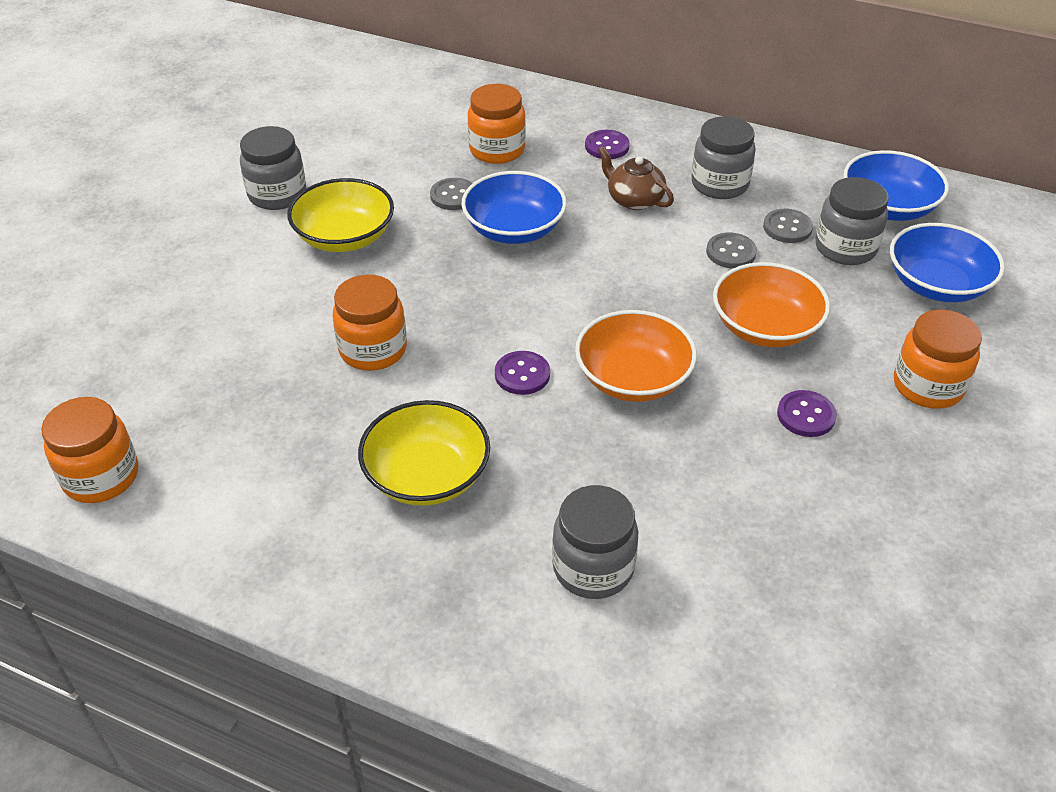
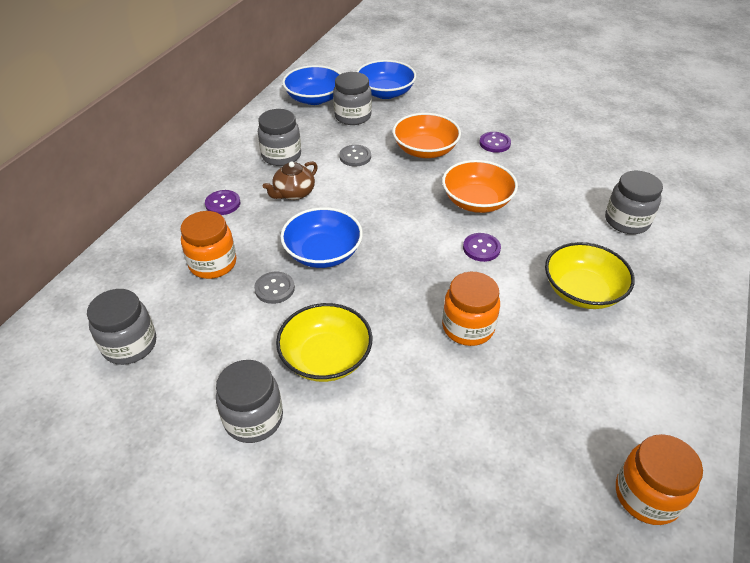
camera: 90 degrees left, 0 degrees up
(382, 114) = (130, 345): none -> grey jar
(787, 228) = (331, 134): grey button -> none
(927, 386) = (466, 105): orange jar -> none

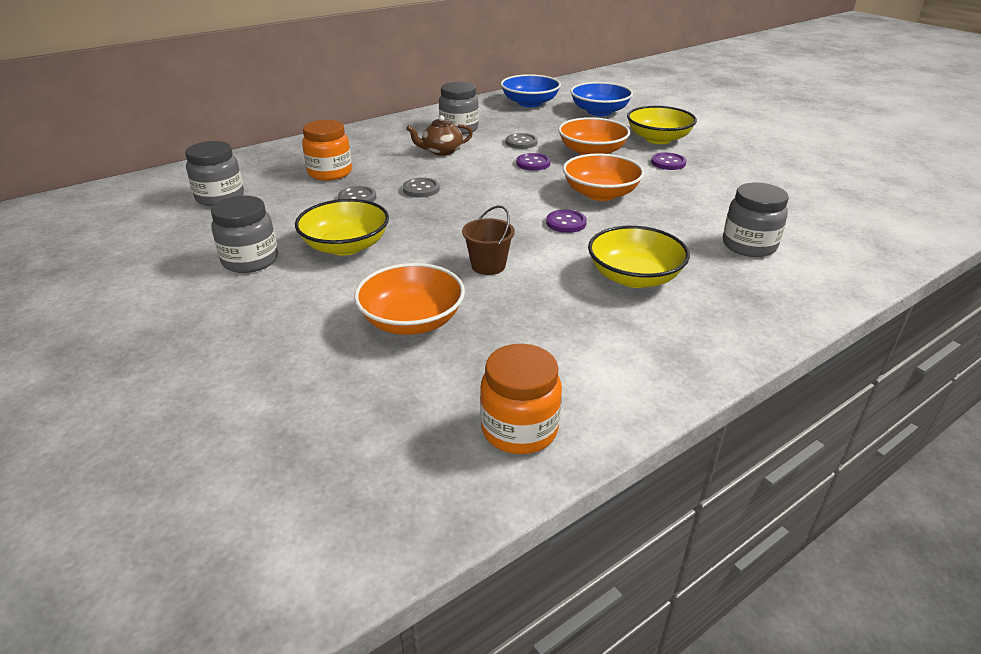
camera: 30 degrees right, 10 degrees down
(223, 204) = (379, 144): purple button -> purple button (533, 163)
(323, 253) = (421, 189): blue bowl -> grey button
(352, 116) = (550, 119): grey jar -> none
(462, 115) = (658, 139): none -> yellow bowl
(468, 327) = (488, 266): orange jar -> brown bucket
(468, 422) = (412, 321): none -> orange bowl

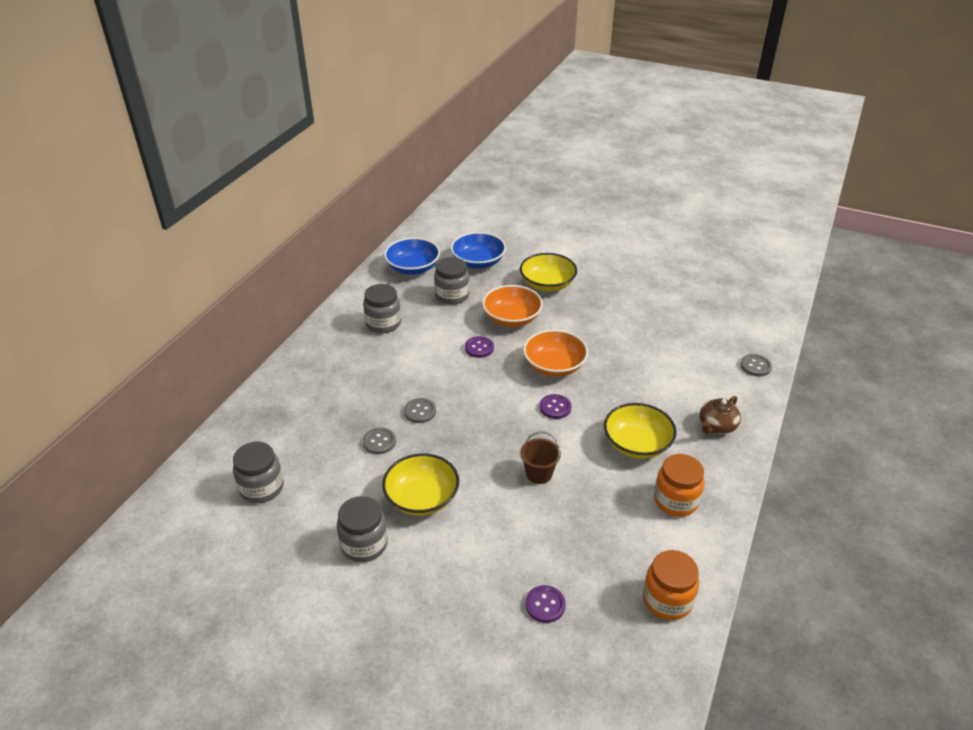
camera: 30 degrees left, 5 degrees up
(330, 173) = (326, 421): orange jar -> orange jar (675, 500)
(412, 321) = (534, 547): orange bowl -> none
(441, 151) = (394, 358): brown teapot -> brown teapot (717, 426)
(521, 142) = (449, 324): grey button -> grey button (755, 366)
(668, 163) = (574, 312): purple button -> purple button (545, 605)
(749, 245) = (682, 384): grey jar -> grey jar (452, 296)

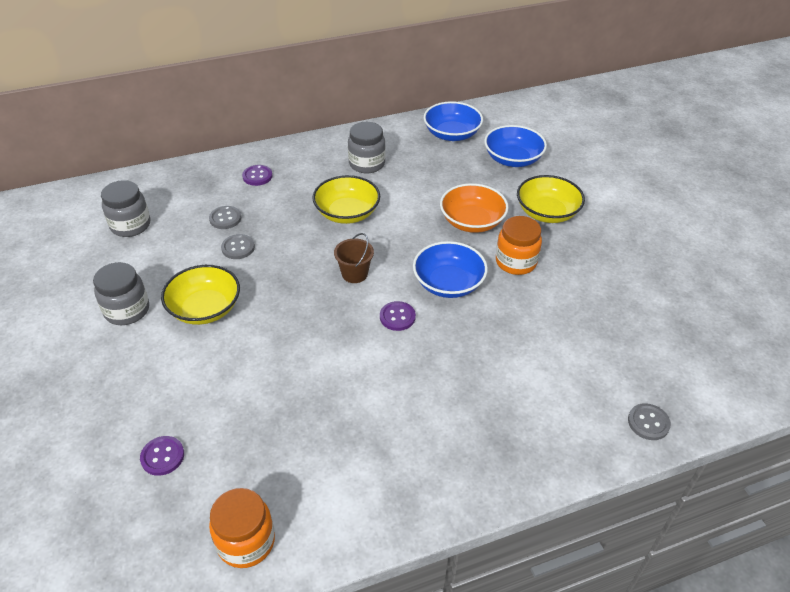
camera: 45 degrees right, 5 degrees up
(420, 411) = (295, 246): grey button -> grey button (225, 218)
(452, 296) = (450, 174): grey jar -> none
(479, 348) = (409, 228): purple button -> purple button (257, 176)
(539, 473) = (306, 358): brown bucket -> brown bucket (354, 274)
(554, 366) = (448, 283): orange bowl -> blue bowl
(637, 444) = (419, 399): yellow bowl -> yellow bowl (347, 213)
(675, 500) = (378, 472): orange jar -> orange jar (516, 262)
(717, 426) = (517, 444): brown teapot -> none

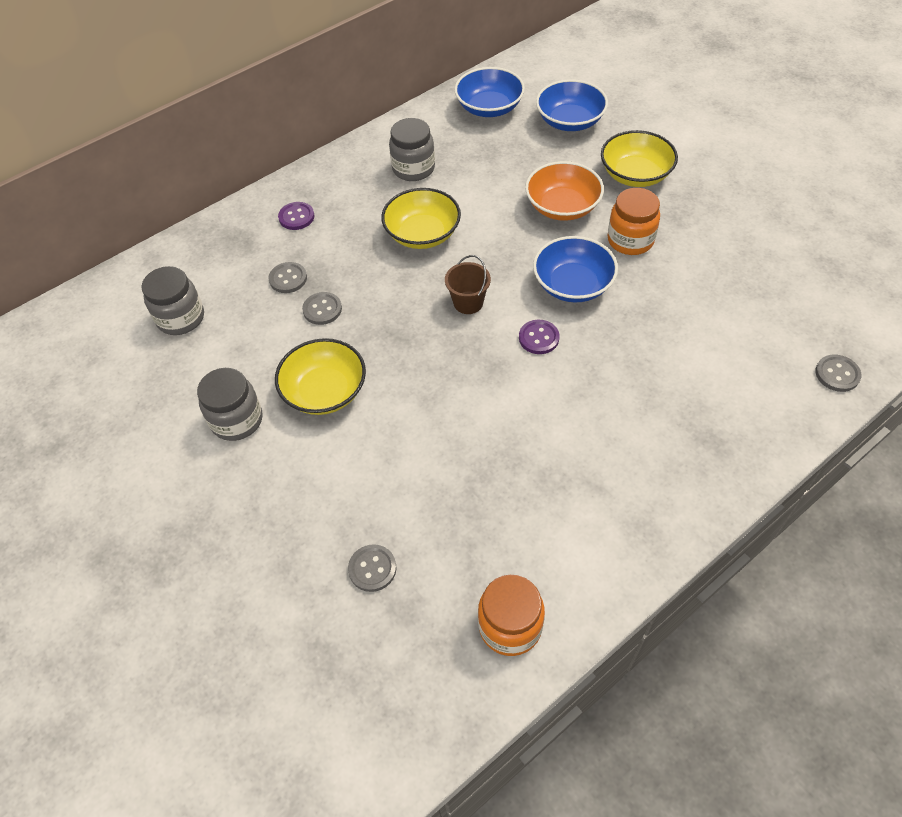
camera: 15 degrees left, 10 degrees up
(162, 456) = (372, 569): purple button -> grey button

